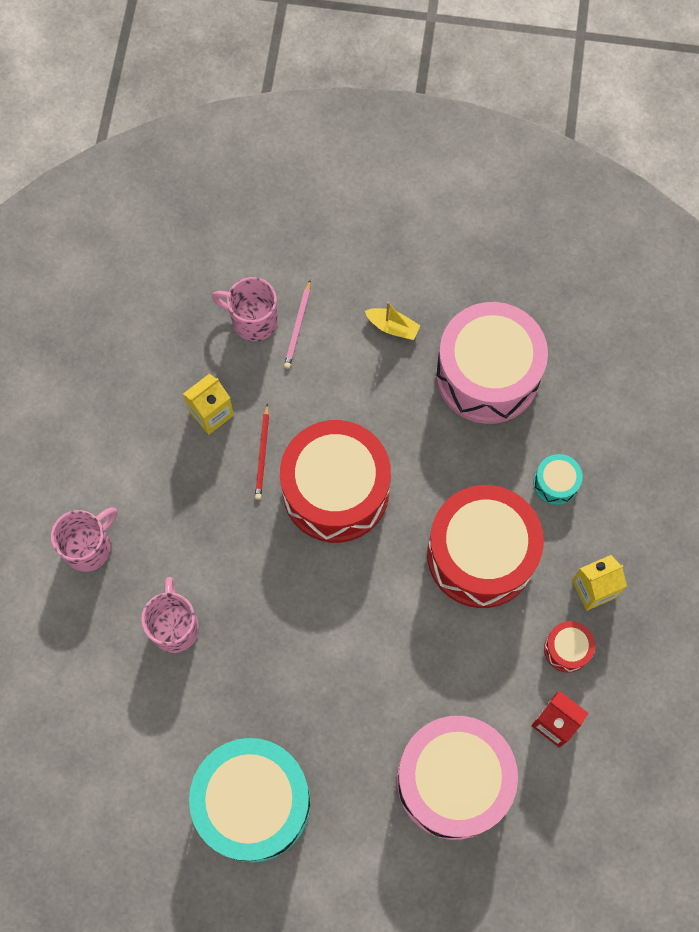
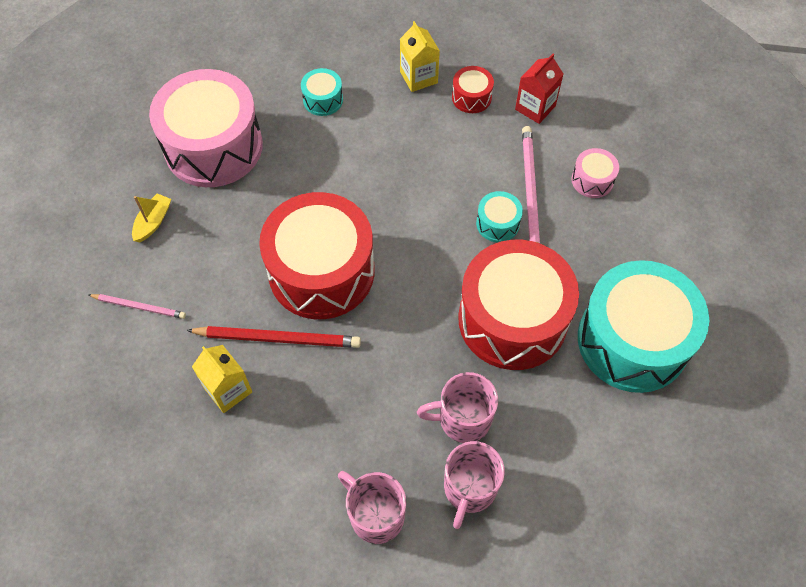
camera: 90 degrees left, 10 degrees down
(253, 320) = (125, 350): pink mug -> pink mug (469, 489)
(262, 454) = (278, 338): red pencil -> red pencil, size x1.66
(394, 671) = (497, 223): none -> turquoise drum
(436, 708) = (530, 192): none -> pink pencil
(453, 781) = (592, 180): pink drum -> pink drum, size x0.42
(481, 554) = (388, 155): red drum -> red drum (512, 319)

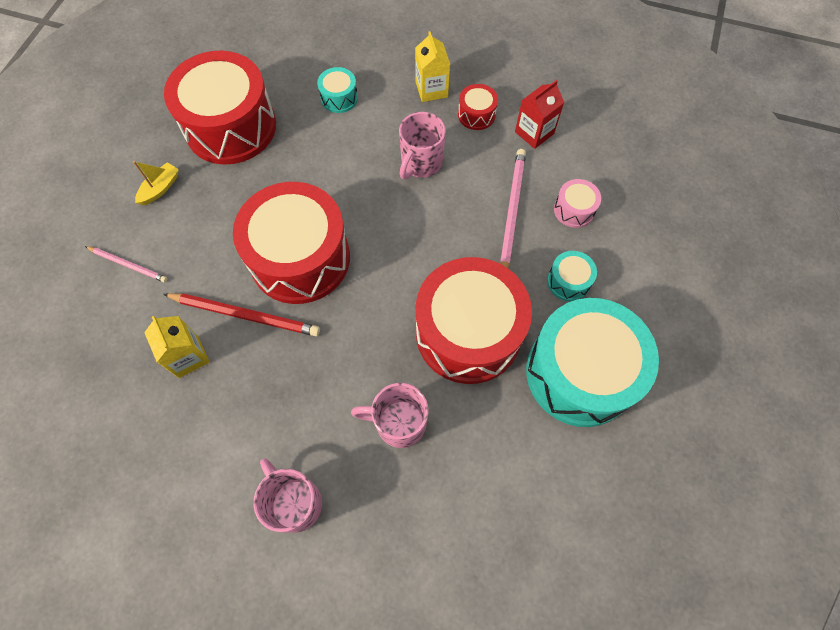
camera: 10 degrees right, 5 degrees up
(213, 146) = (231, 127): pink drum -> red drum
(469, 489) = (389, 493): pink mug -> pink mug (421, 163)
(497, 223) = (474, 238): turquoise drum -> turquoise drum (568, 281)

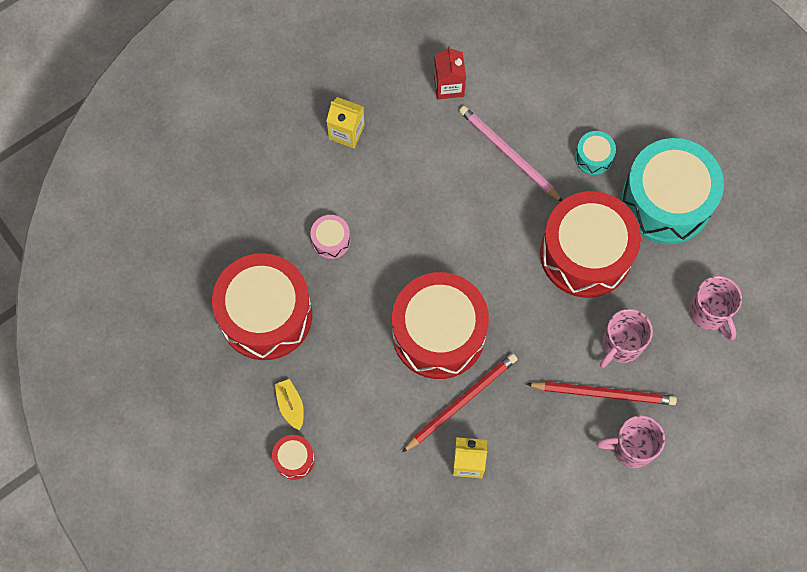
camera: 55 degrees left, 5 degrees up
(128, 265) = (351, 467): pink pencil -> none
(336, 438) = (604, 393): none -> red pencil
(339, 98) = (300, 210): turquoise drum -> none
(421, 163) = (415, 189): pink mug -> pink mug (710, 312)
(476, 115) = (399, 115): red drum -> red drum (294, 459)
(574, 210) = (538, 109): pink drum -> pink drum (331, 240)

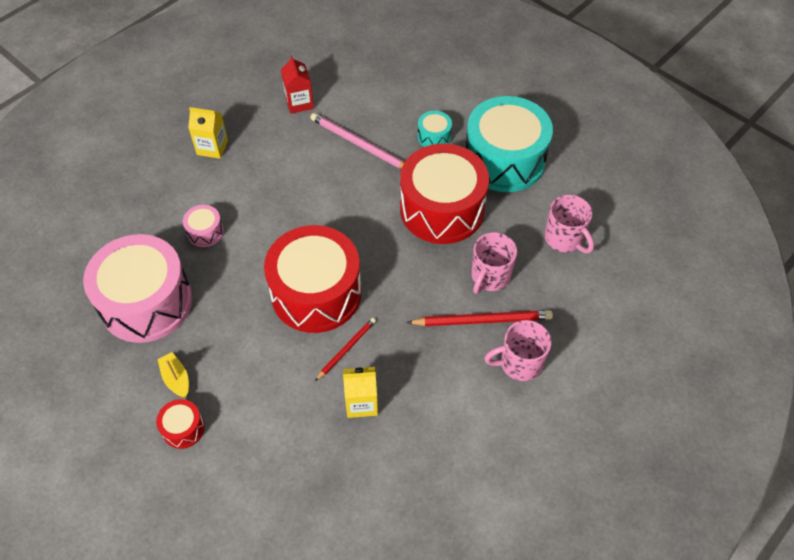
camera: 10 degrees left, 15 degrees down
(265, 315) = (146, 302): red drum -> pink drum
(461, 402) = (346, 349): red pencil -> red pencil, size x0.60

